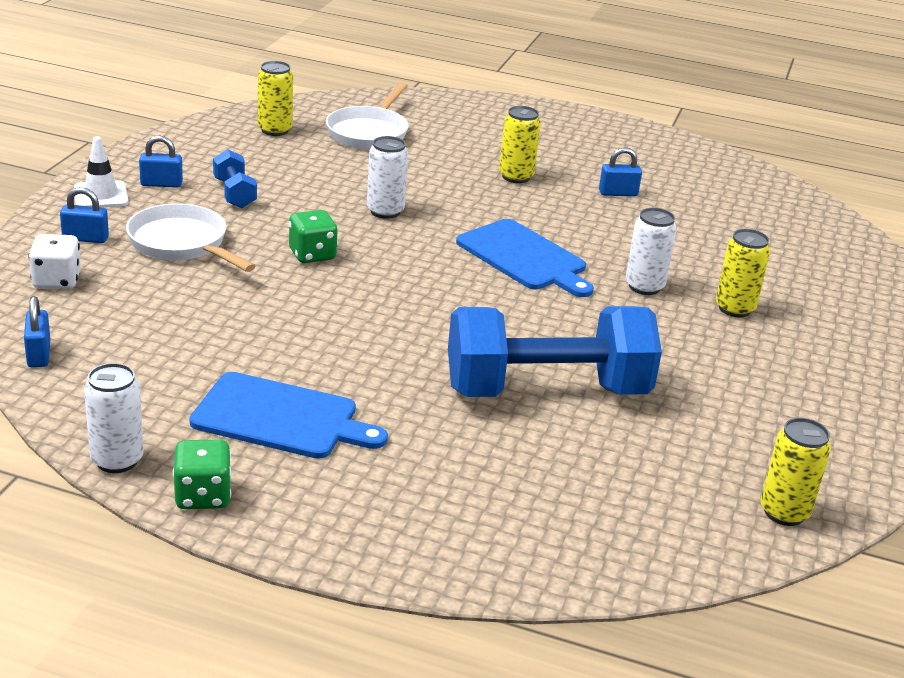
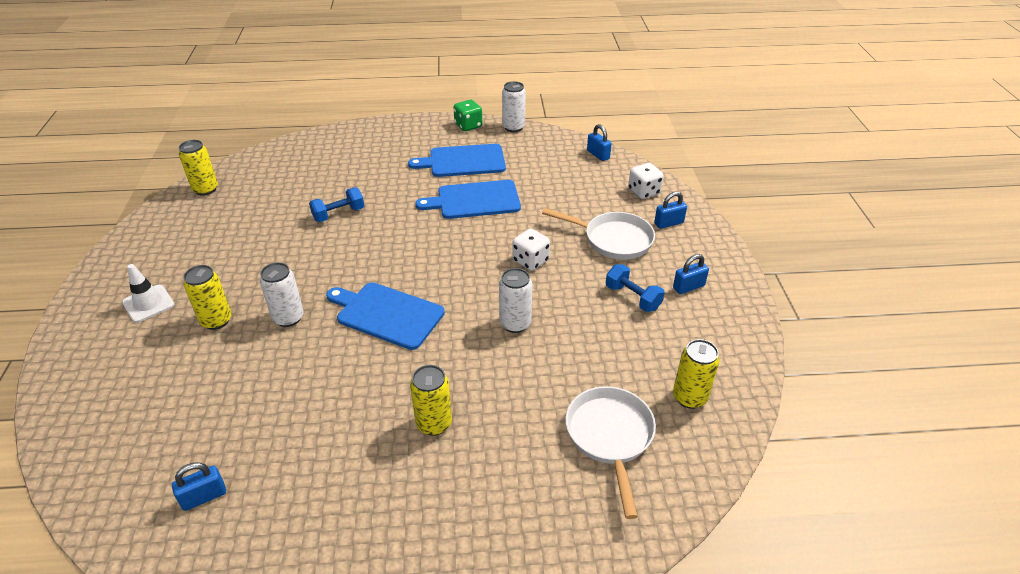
camera: 160 degrees right, 10 degrees up
(101, 195) = (708, 260): white traffic cone -> white traffic cone (148, 304)
(312, 255) = (530, 261): green dice -> white dice
(319, 346) = (475, 200): none -> blue cutting board
(546, 391) = (339, 214): blue dumbbell -> blue dumbbell, size x0.44
(618, 193) = (326, 441): blue padlock -> blue padlock (204, 497)

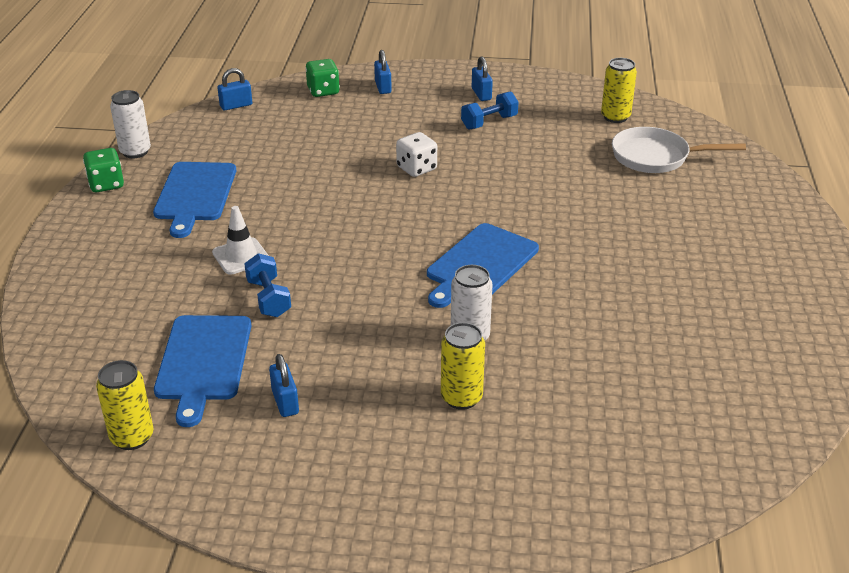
camera: 80 degrees left, 5 degrees down
(148, 304) = (411, 468): white traffic cone -> white traffic cone (241, 256)
(204, 497) = (727, 384): blue padlock -> blue padlock (285, 402)
(434, 423) = (638, 242): yellow can -> none
(475, 200) = (288, 193): blue cutting board -> blue cutting board (203, 362)
(515, 324) = (512, 187): white can -> none
(613, 239) = (398, 119): white pan -> none
(643, 192) = (323, 91): white dice -> green dice

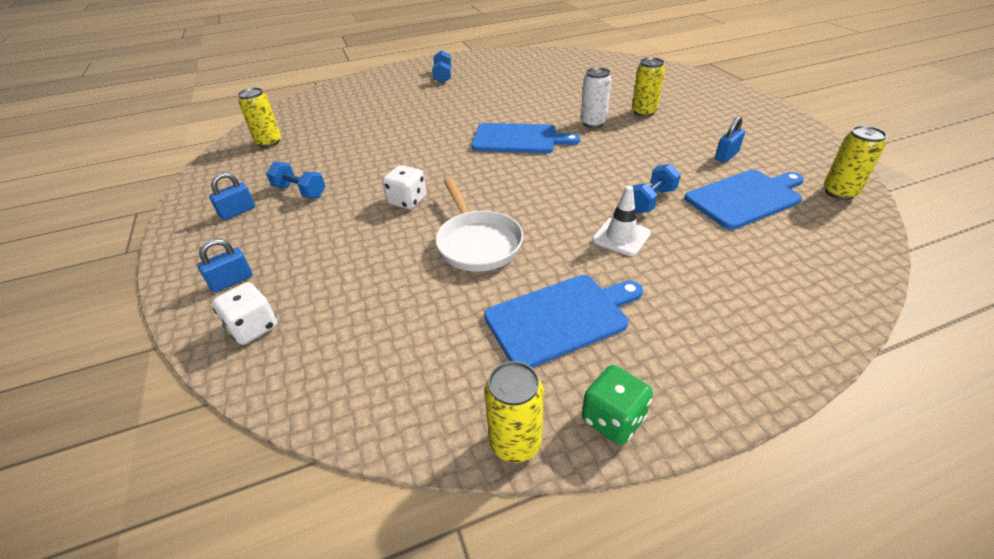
camera: 115 degrees left, 5 degrees up
(135, 152) = (515, 442): white can -> yellow can
(236, 105) = (323, 399): blue padlock -> none
(323, 91) = (253, 327): green dice -> white dice
(655, 157) = (330, 117): white pan -> white pan (477, 243)
(748, 265) = (443, 76): none -> blue dumbbell

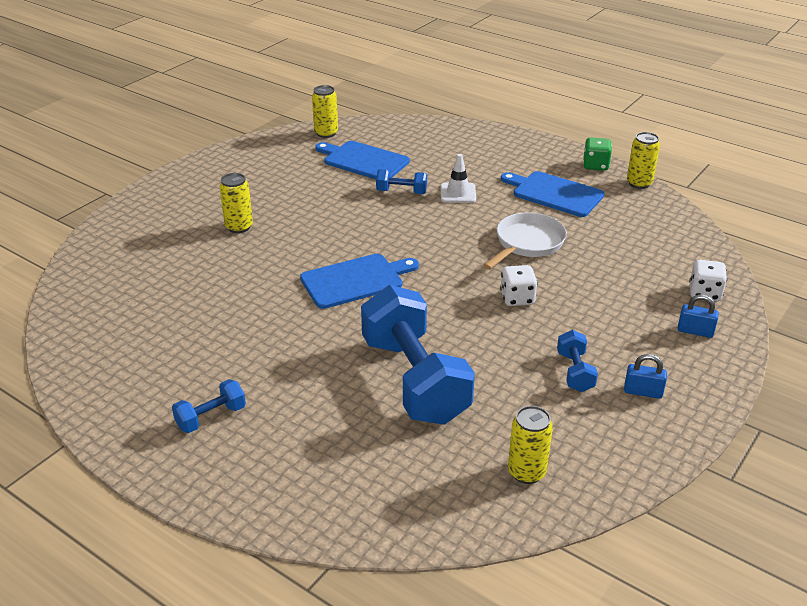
camera: 125 degrees left, 5 degrees down
(387, 132) = (414, 380): none -> blue dumbbell
(518, 139) = (355, 280): blue cutting board -> blue cutting board turned 90 degrees clockwise
(593, 123) = (285, 248): white can -> none
(726, 156) = (303, 175): blue padlock -> none

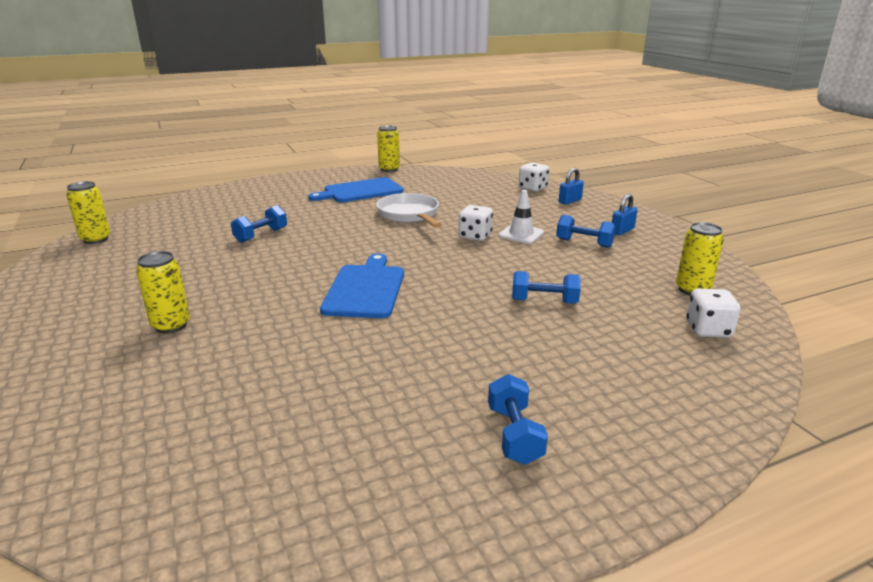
camera: 60 degrees left, 10 degrees down
(363, 161) = (180, 236): blue cutting board -> none
(414, 380) = (544, 301): blue dumbbell -> blue dumbbell, size x0.44
(443, 495) = (708, 330): none -> white dice
(458, 193) = (303, 217): white traffic cone -> white traffic cone (521, 234)
(595, 165) = (347, 173): green dice -> none

